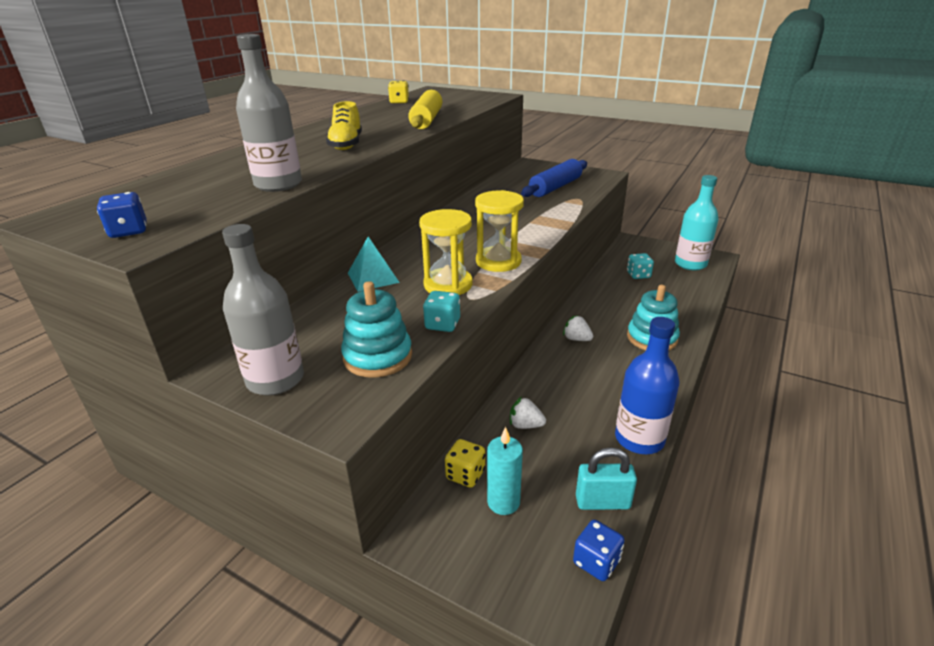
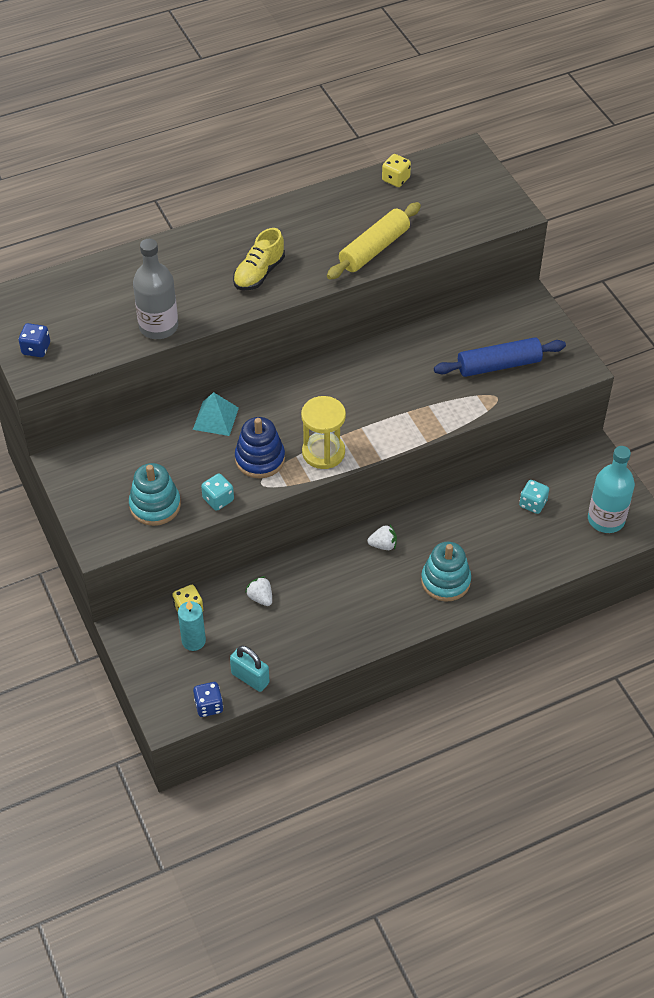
camera: 35 degrees right, 20 degrees up
(275, 379) = (86, 490): grey bottle -> none
(448, 285) = (260, 459): yellow hourglass -> blue stacking toy
(576, 339) = (383, 545): white strawberry -> white strawberry turned 105 degrees clockwise
(639, 439) = (323, 655): blue bottle -> none

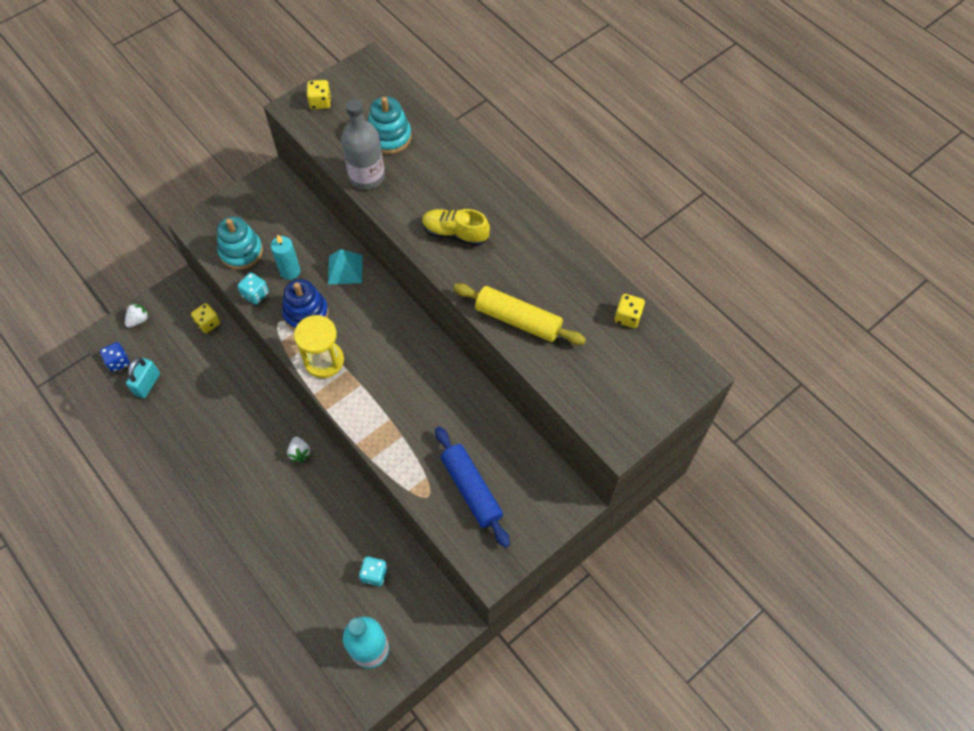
camera: 75 degrees right, 10 degrees up
(36, 349) = (320, 102): blue dice -> yellow dice
(193, 641) = (178, 335): turquoise candle -> turquoise candle (290, 271)
(260, 597) = (227, 371): white strawberry -> white strawberry (138, 320)
(445, 581) = (269, 513): turquoise stacking toy -> turquoise stacking toy (389, 137)

